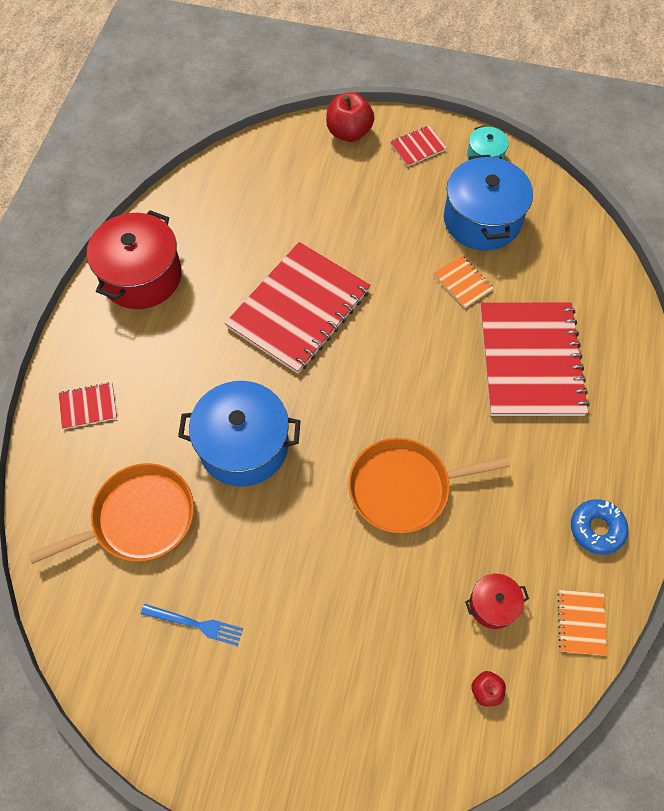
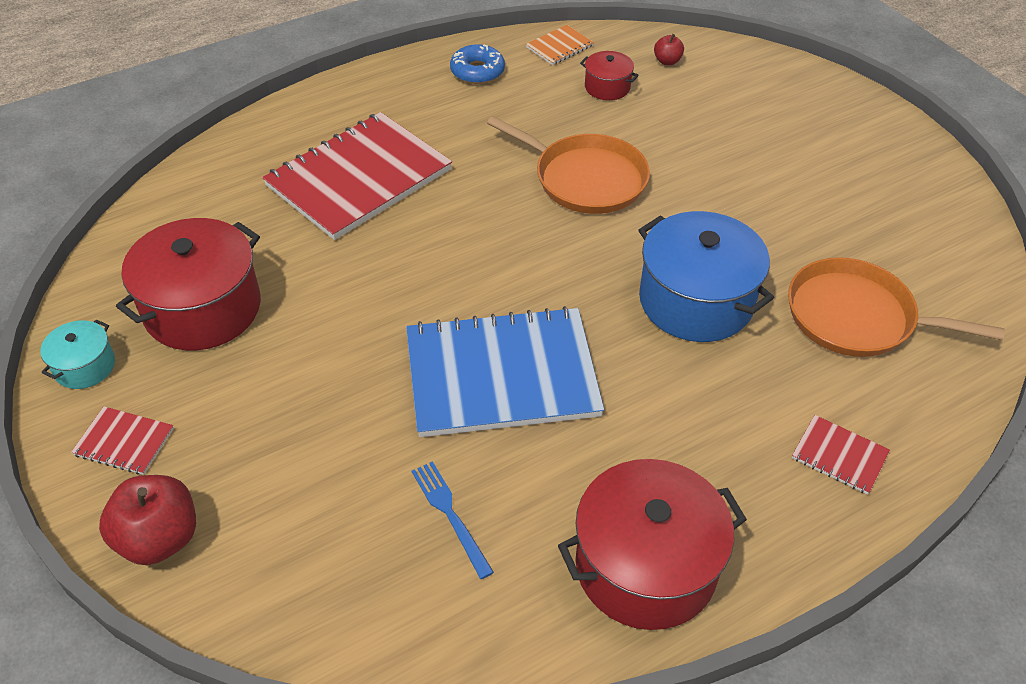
camera: 135 degrees left, 15 degrees down
(195, 624) = (860, 217): blue fork -> blue fork (450, 515)
(299, 309) = (501, 375): red notebook -> blue notebook
(462, 282) = (314, 272): orange notebook -> none
(482, 220) = (203, 308): blue pot -> red pot

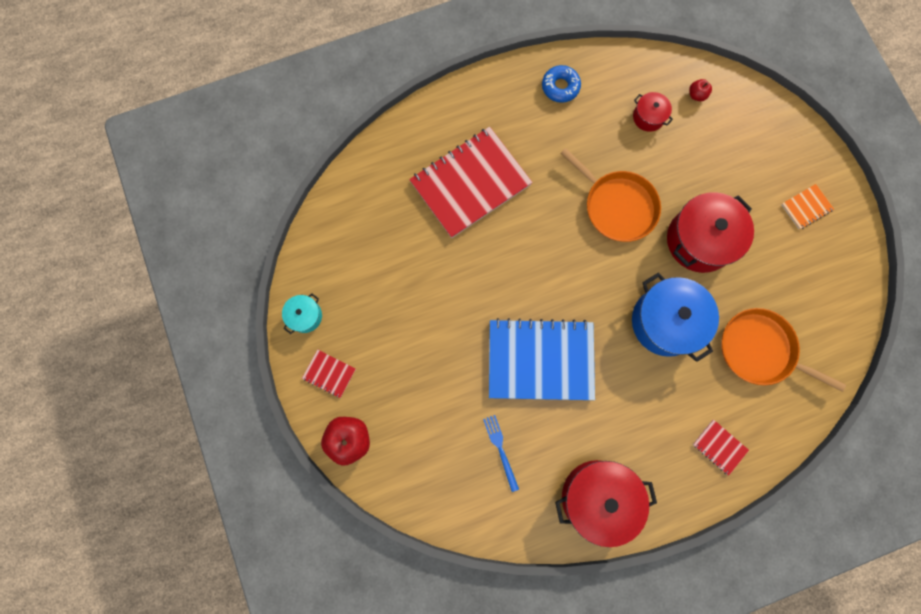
camera: 10 degrees right, 30 degrees up
(203, 308) = (371, 282): red pot -> red pot (699, 240)
(559, 47) = (622, 68): orange notebook -> orange notebook (806, 207)

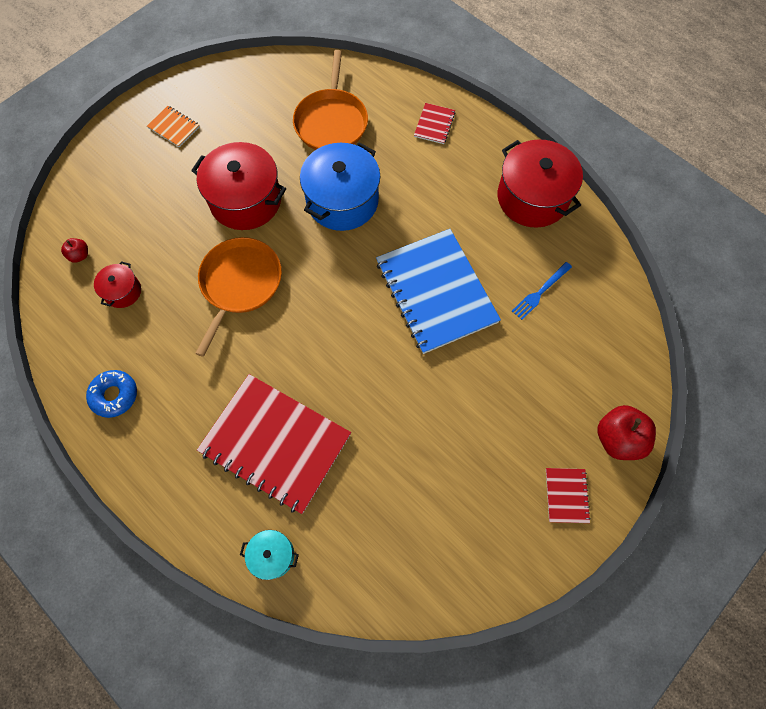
camera: 115 degrees left, 10 degrees down
(305, 316) = (520, 558): turquoise pot -> turquoise pot (272, 555)

